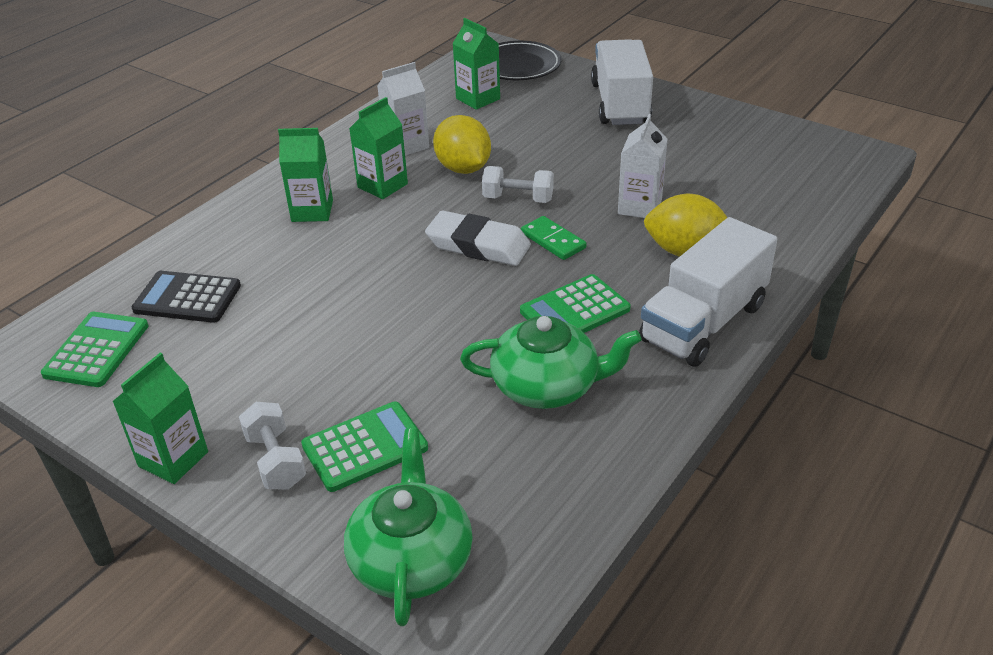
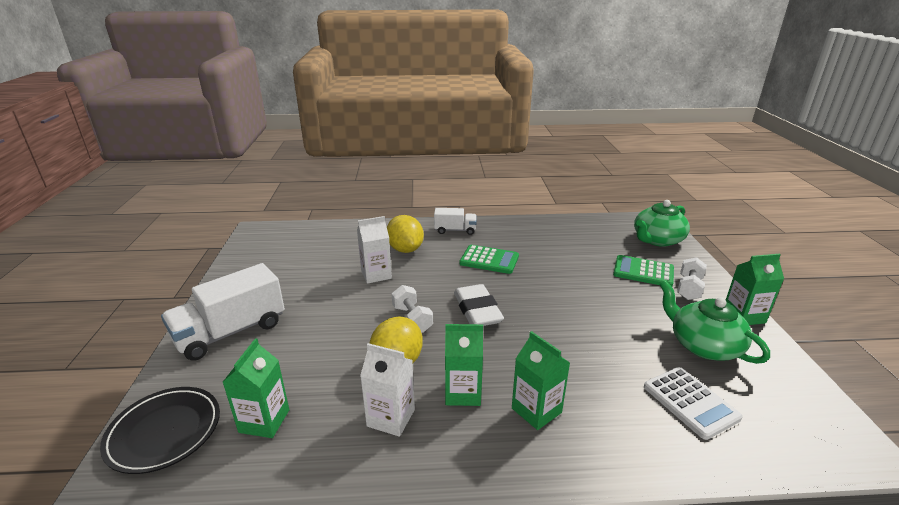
camera: 130 degrees left, 10 degrees down
(96, 350) = (780, 406): green calculator -> none
(187, 298) = (690, 402): black calculator -> white calculator
(547, 386) = (544, 248): green teapot -> green teapot (703, 345)
(553, 240) = (441, 288): green domino -> none
(703, 323) = (455, 230): white truck -> white truck, size x0.55

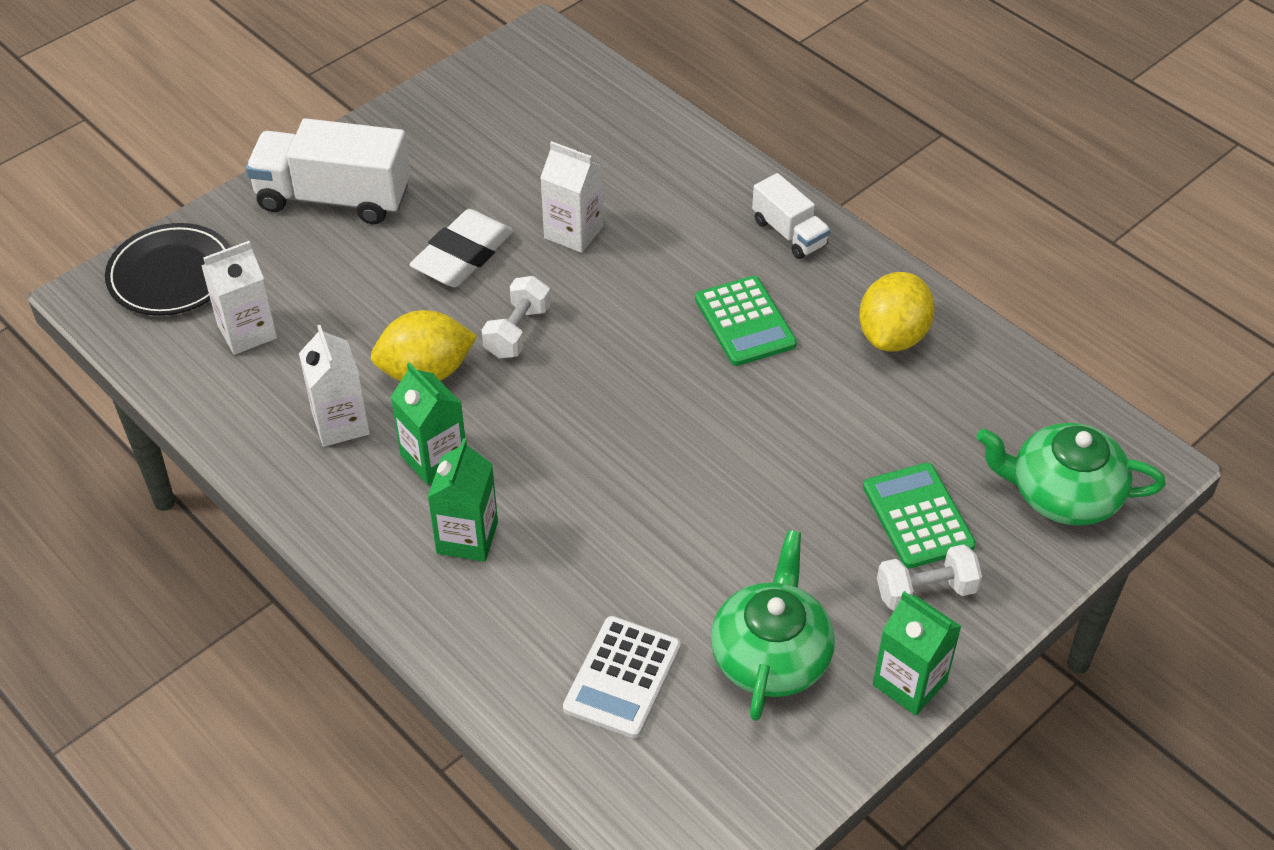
camera: 50 degrees right, 20 degrees up
(264, 421) = (247, 332): green carton -> white carton
(405, 249) = (669, 217): yellow lemon -> yellow lemon (893, 336)
(477, 310) = (602, 382): white eraser -> white eraser (462, 255)

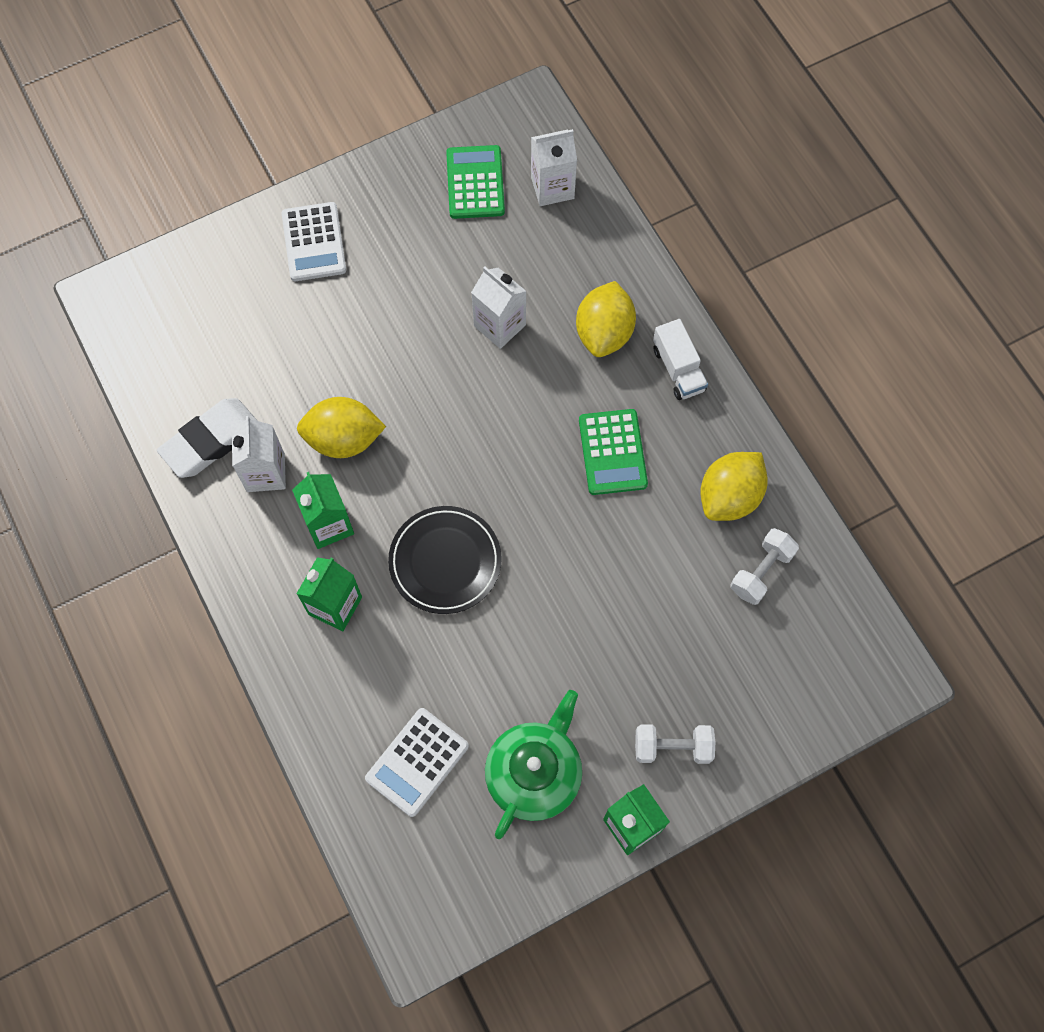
camera: 15 degrees right, 20 degrees up
(171, 275) = (168, 292): black plate -> black plate (445, 561)
(247, 332) = (214, 364): white carton -> white carton (552, 187)
(333, 198) = (314, 242): white truck -> white calculator
(462, 255) = (403, 328): white eraser -> white eraser (210, 441)
(517, 331) = (426, 416): white dumbbell -> white dumbbell (761, 572)
(694, 216) = (604, 333): none -> yellow lemon
(917, 516) = (690, 677): green calculator -> green calculator (475, 183)
(1063, 494) = (814, 686): green teapot -> none

